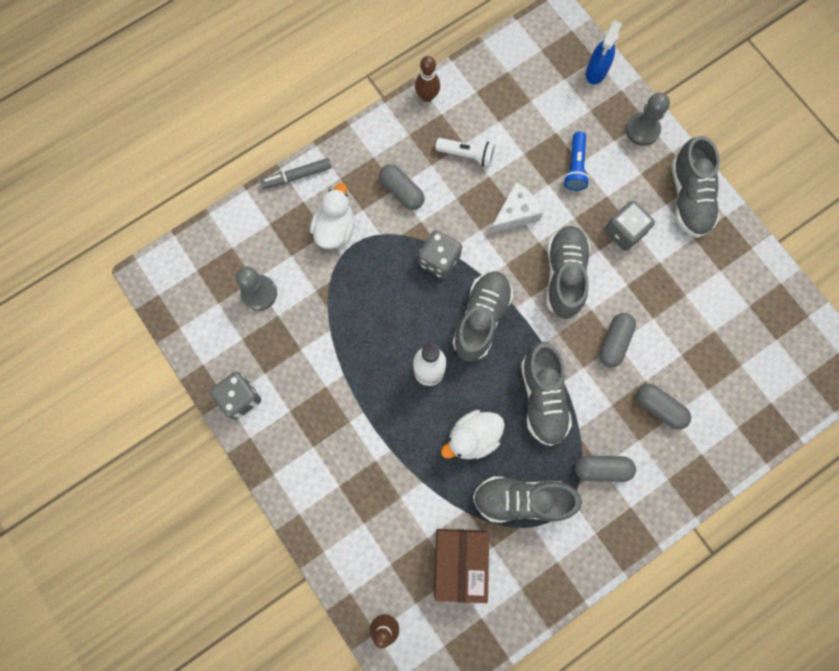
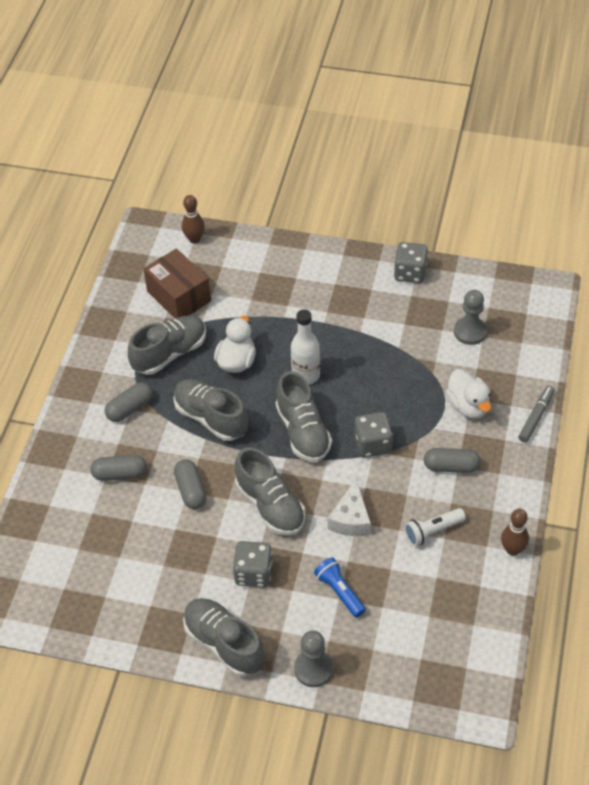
camera: 140 degrees right, 25 degrees down
(596, 72) = (400, 688): blue spray bottle -> none

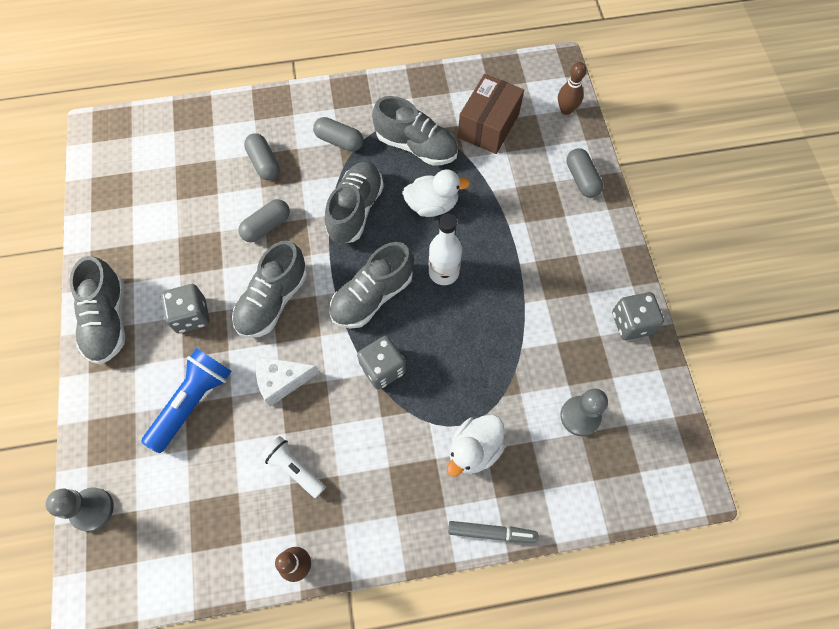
camera: 65 degrees right, 15 degrees up
(224, 644) = (108, 320): grey shoe -> grey shoe turned 150 degrees clockwise
(313, 669) = (99, 410): grey pawn -> grey pawn (92, 509)
(339, 591) = (193, 401): blue flashlight -> blue flashlight, size x1.56
(451, 466) = (385, 459): grey capsule -> grey capsule (582, 179)

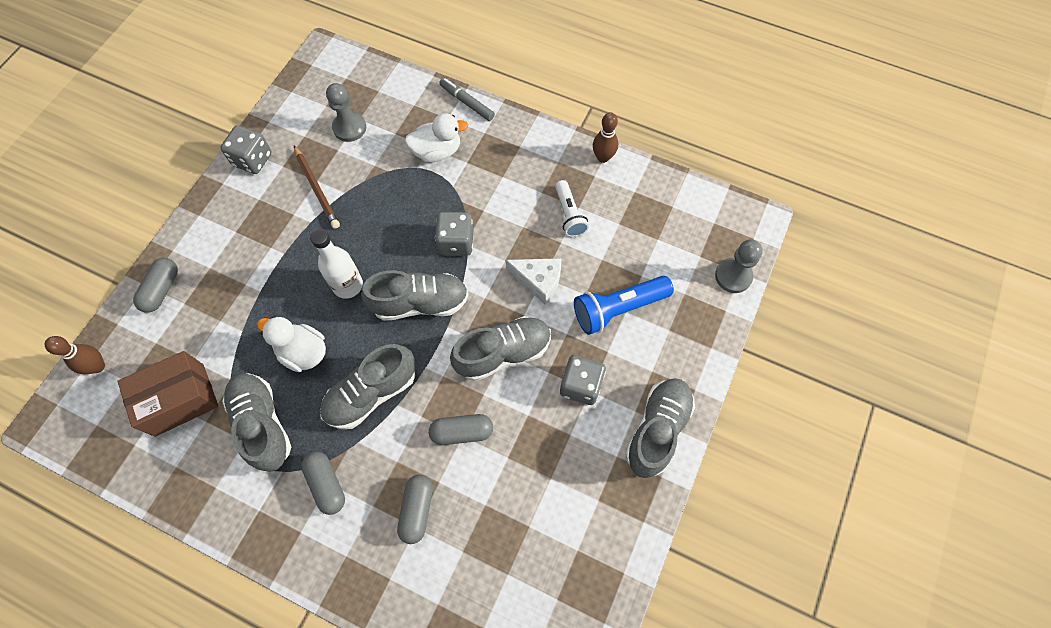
camera: 145 degrees left, 0 degrees up
(548, 335) = (317, 189): none -> brown pencil

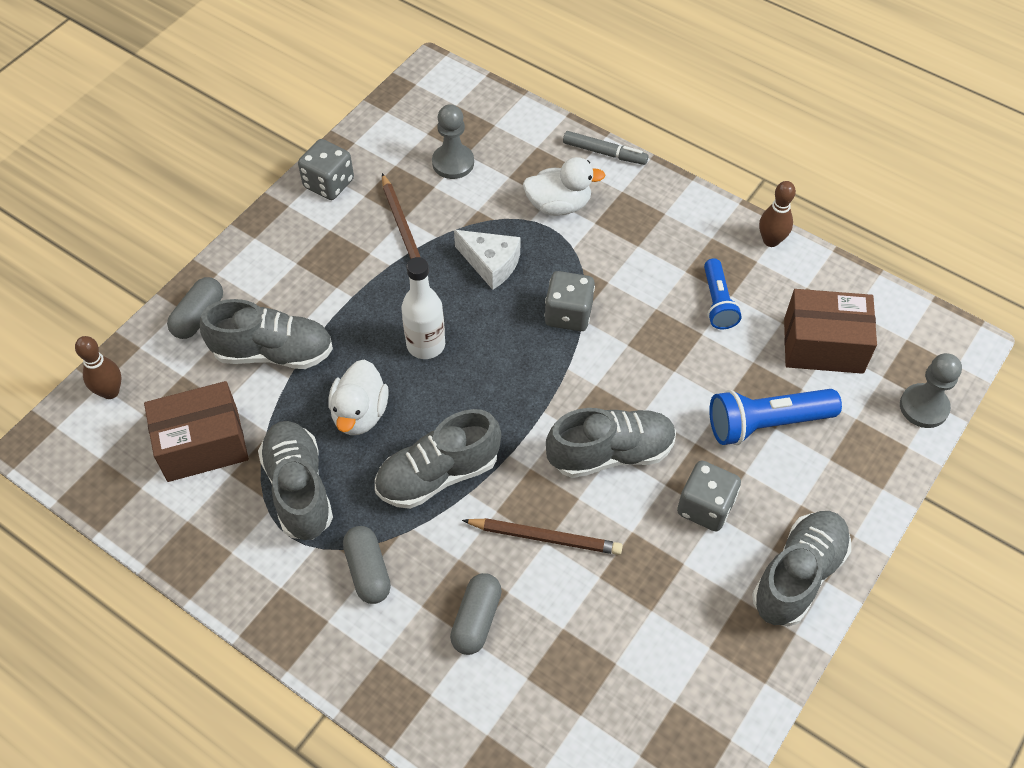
camera: 10 degrees right, 10 degrees down
(303, 352) = (360, 413): white duck -> white duck turned 120 degrees counterclockwise
(420, 303) = (513, 379): grey shoe -> grey shoe (273, 352)
(462, 432) = (545, 537): grey capsule -> brown pencil
(467, 102) = (604, 153): grey marker -> grey marker turned 150 degrees clockwise
(538, 281) = (667, 375): white cheese -> white cheese (491, 264)
(569, 215) = (717, 302): white flashlight -> blue flashlight
(653, 238) = (823, 346): none -> brown box

